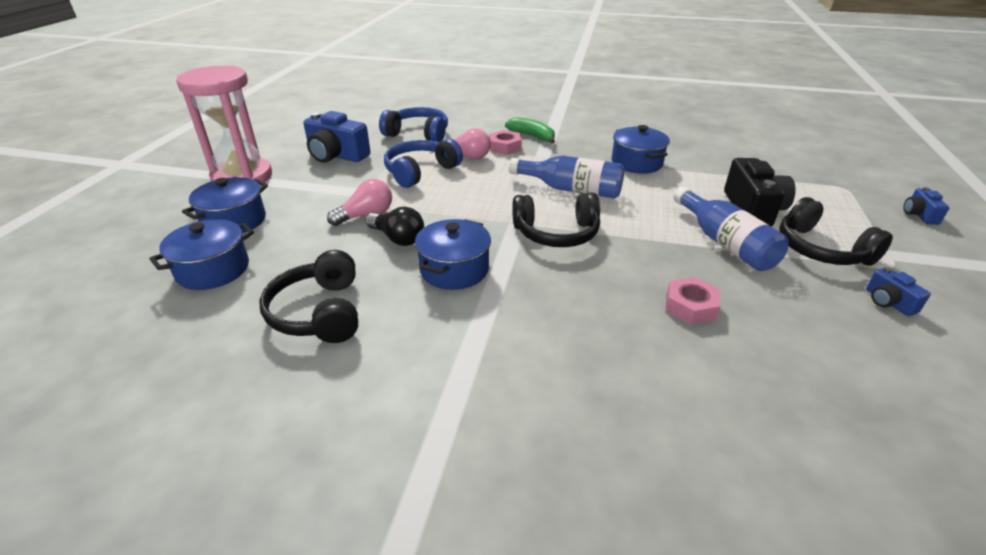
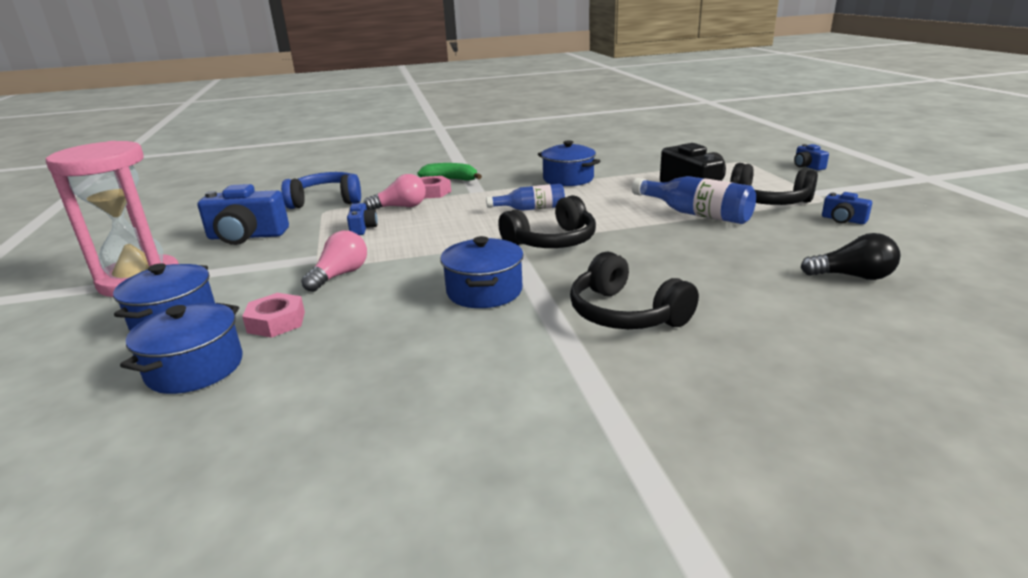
camera: 25 degrees left, 10 degrees down
(319, 312) = (376, 364): black headphones -> black headphones (625, 314)
(397, 238) = (397, 284): black light bulb -> black light bulb (852, 276)
(420, 171) = (363, 228): blue headphones -> blue camera
(571, 189) = (531, 209): blue bottle -> blue bottle, size x0.66
(690, 306) = (715, 260): pink nut -> pink nut (276, 322)

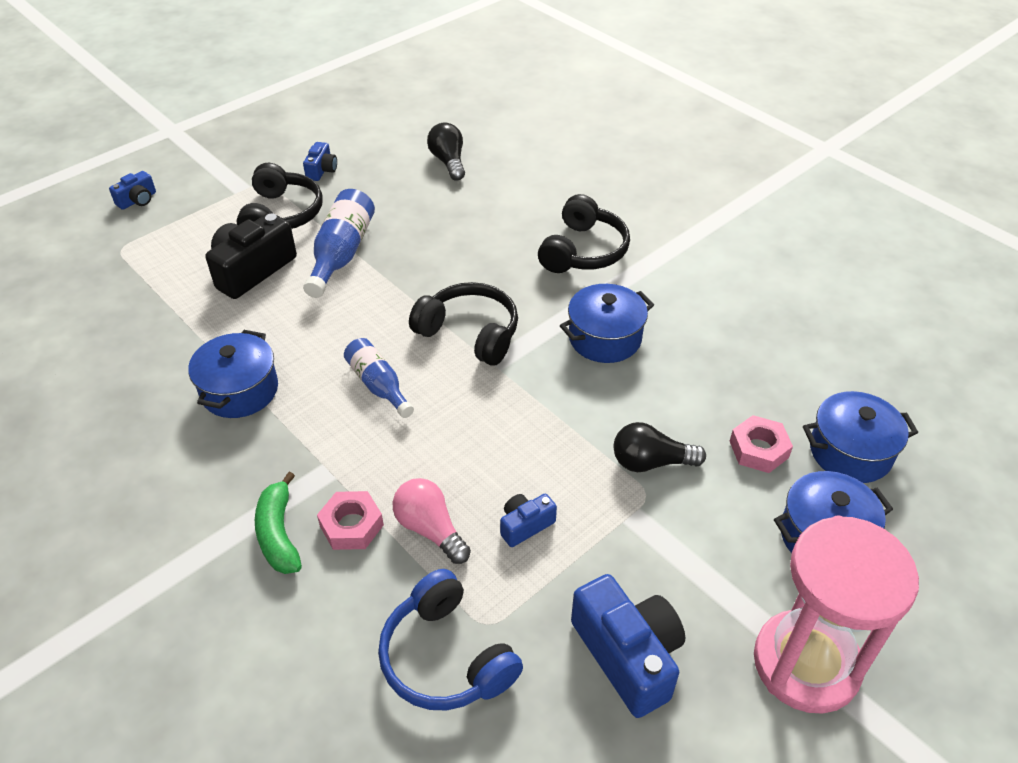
camera: 120 degrees left, 20 degrees up
(340, 275) = (651, 462): pink light bulb -> black light bulb

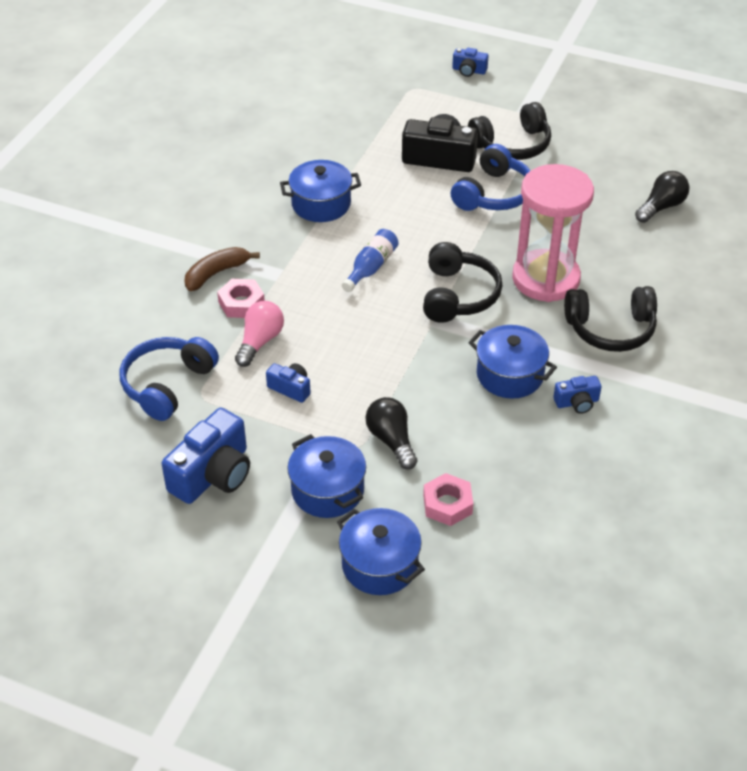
camera: 65 degrees right, 0 degrees up
(279, 534) = (216, 273): green banana -> brown banana
(322, 170) = (584, 142): blue camera -> blue camera (577, 402)
(341, 254) = (493, 194): blue bottle -> blue headphones
(806, 664) = (255, 575): pink hourglass -> pink hourglass (545, 279)
(850, 452) = (483, 567): blue pot -> blue pot (327, 490)

